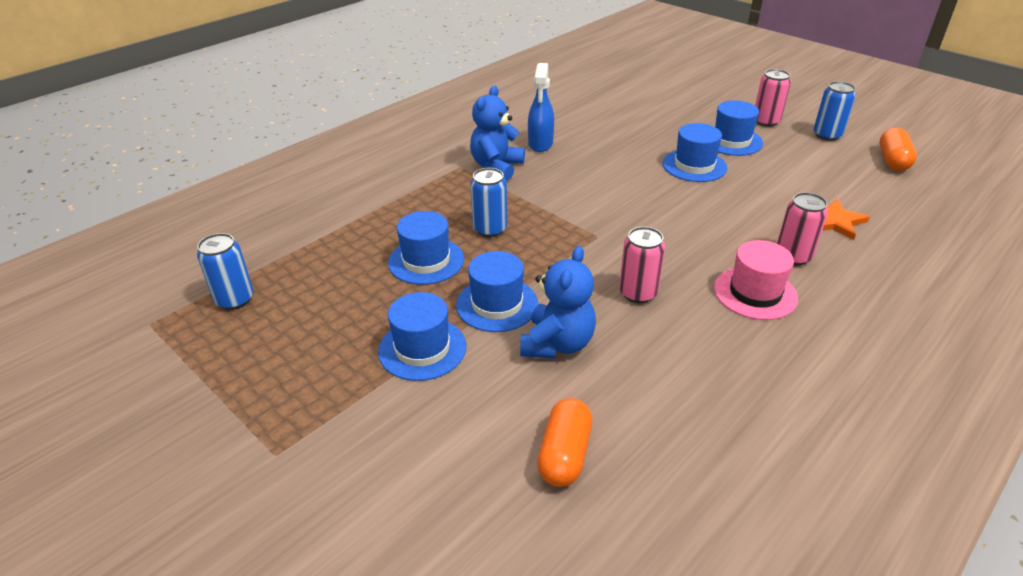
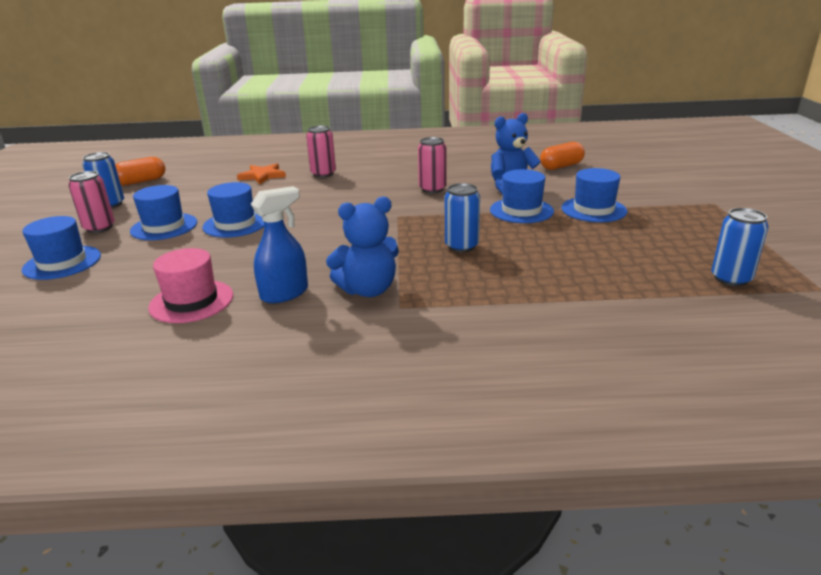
camera: 135 degrees left, 10 degrees down
(426, 261) = (540, 246): blue hat -> blue hat (62, 262)
(755, 293) = (377, 171): pink hat -> pink hat (191, 301)

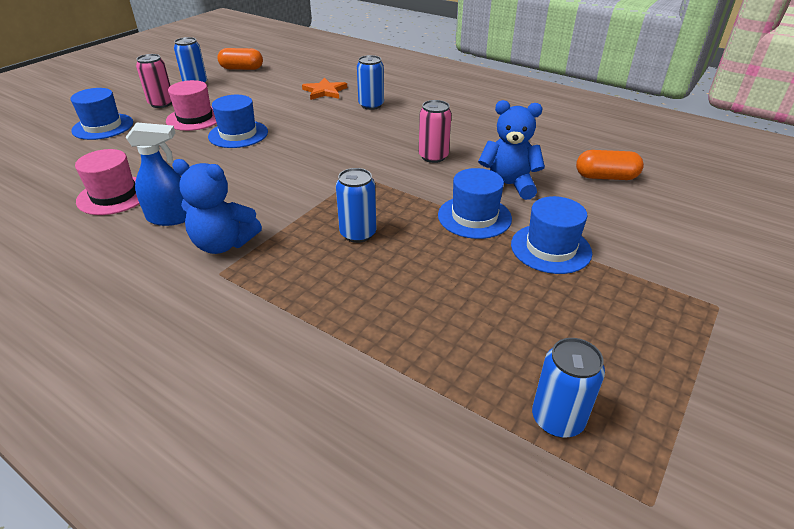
camera: 35 degrees right, 10 degrees up
(164, 227) = (195, 118): blue hat -> pink hat
(323, 174) = (371, 105): pink can -> blue can

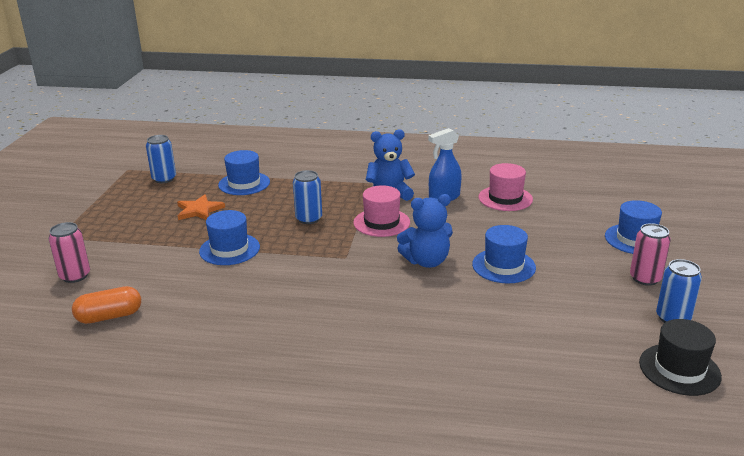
camera: 155 degrees right, 10 degrees down
(195, 118) = (576, 271): pink hat -> pink hat (381, 222)
(242, 68) = (679, 369): orange capsule -> black hat
(324, 91) = (502, 357): orange star -> orange star (199, 210)
(371, 105) = (416, 348): blue can -> none
(433, 157) = (291, 293): pink can -> pink can (75, 276)
(507, 185) = (208, 282): blue teddy bear -> blue teddy bear (426, 261)
(550, 248) = (167, 242): blue hat -> blue hat (244, 183)

